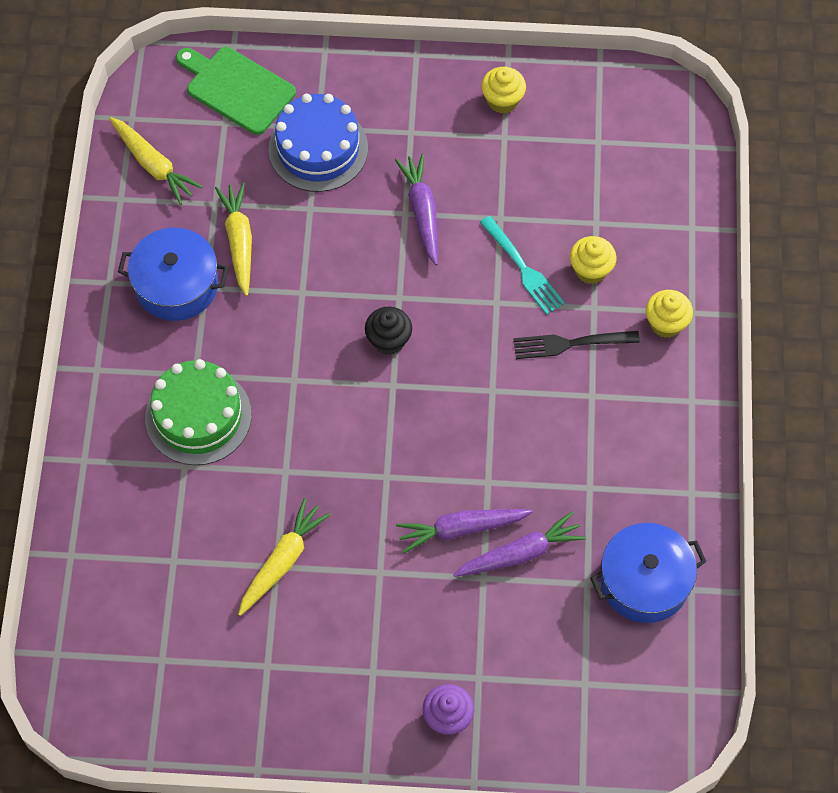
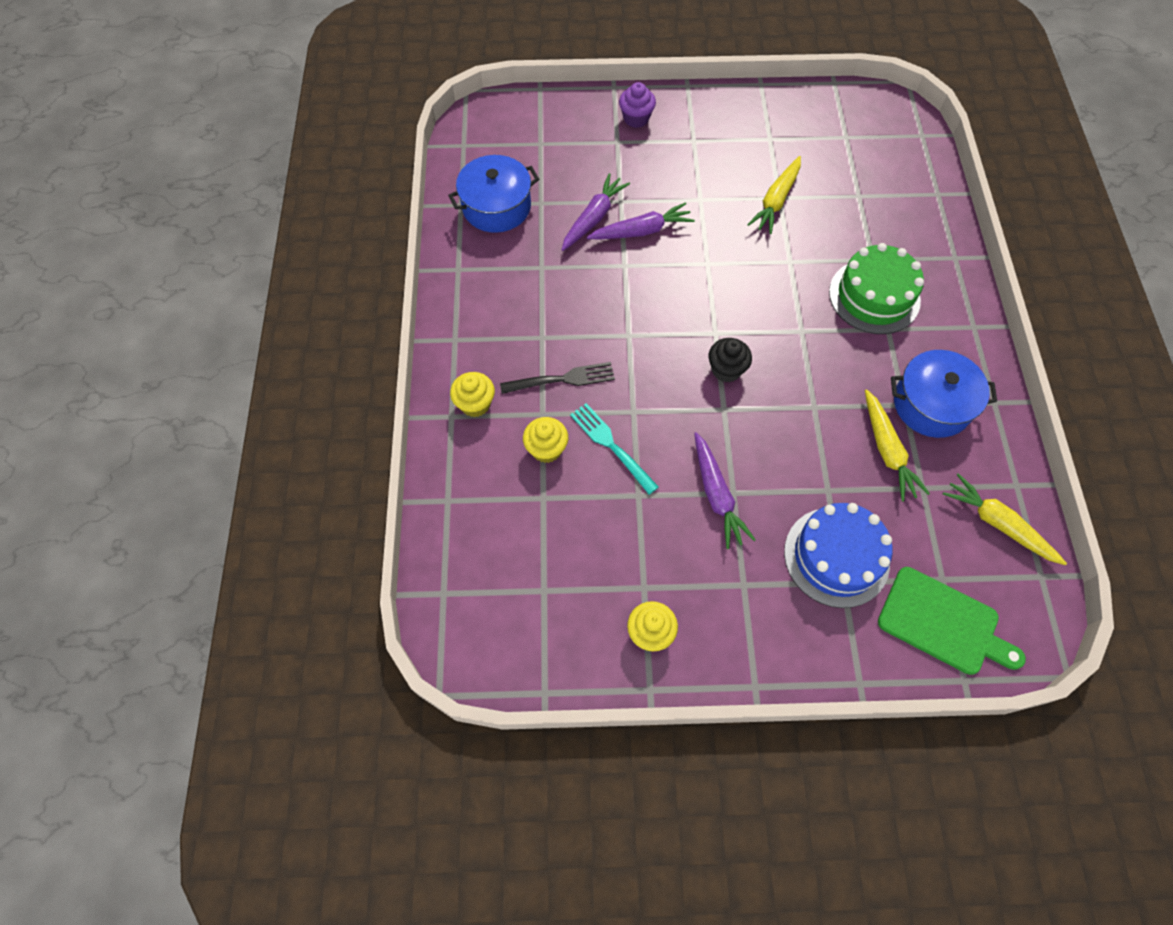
camera: 175 degrees right, 0 degrees up
(520, 553) = (593, 218): purple carrot -> purple carrot turned 150 degrees clockwise

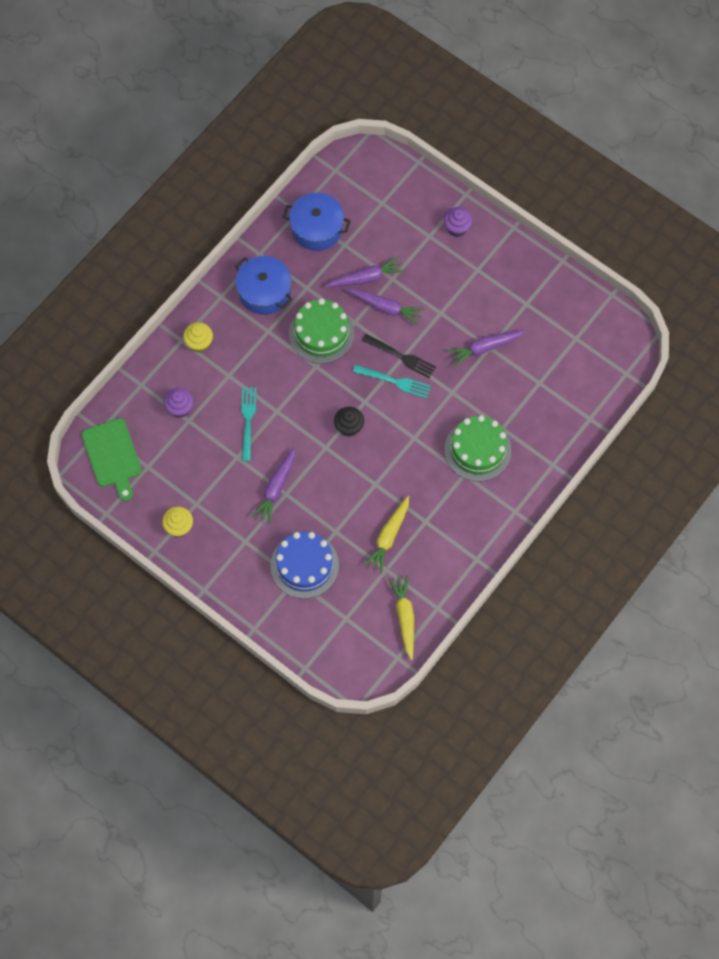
camera: 40 degrees right, 5 degrees up
(519, 491) = (180, 408): none -> purple cupcake
(546, 449) = (213, 396): yellow cupcake -> none
(561, 379) = (256, 364): black fork -> black fork (400, 356)
(602, 300) = (321, 333): none -> green cake
(724, 292) = (394, 381): none -> turquoise fork
(776, 201) = (485, 348): yellow carrot -> purple carrot
(931, 404) = (440, 533): blue pot -> blue pot (264, 291)
(943, 623) = (323, 637): green cutting board -> green cutting board (112, 456)

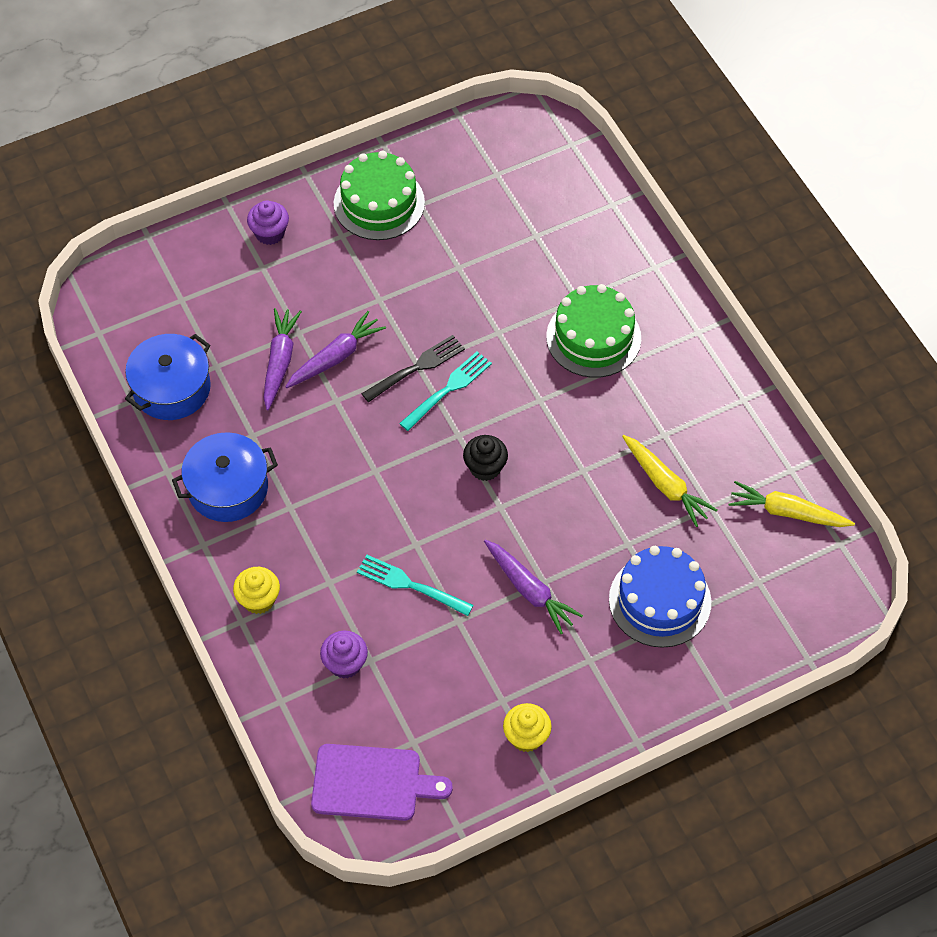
camera: 65 degrees left, 10 degrees down
(112, 456) = (372, 783): green cutting board -> purple cutting board
(321, 333) = (331, 445): green cake -> green cake (379, 203)
(485, 348) = (456, 272): purple carrot -> none

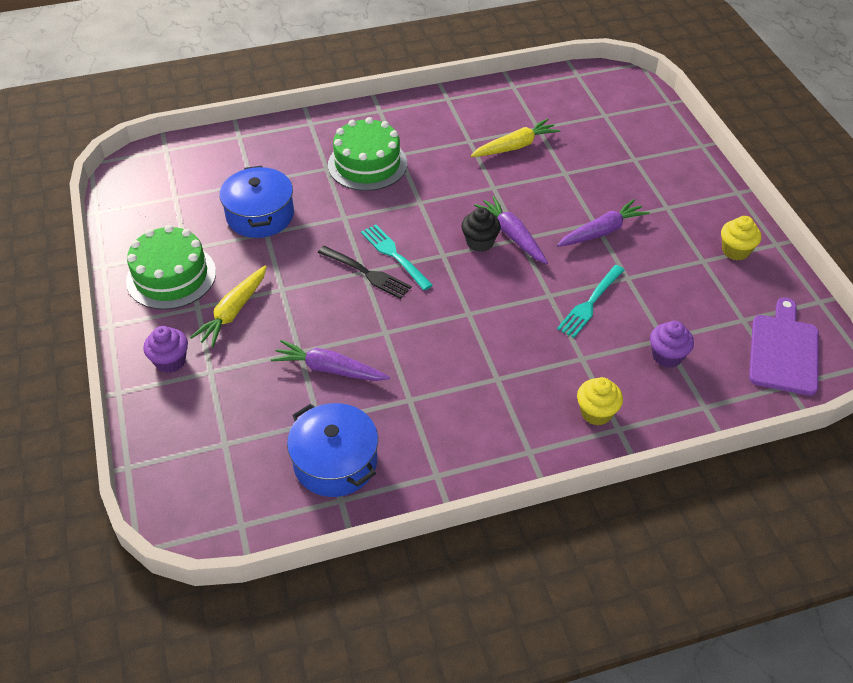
camera: 80 degrees left, 10 degrees down
(228, 488) = (467, 425): blue pot -> blue pot (260, 215)
(335, 357) = (337, 327): purple carrot -> purple carrot (512, 235)
(416, 368) = (366, 273): black fork -> black fork turned 150 degrees clockwise
(660, 601) = (617, 164): blue cake -> none
(787, 512) = (548, 93): yellow carrot -> yellow carrot (233, 312)

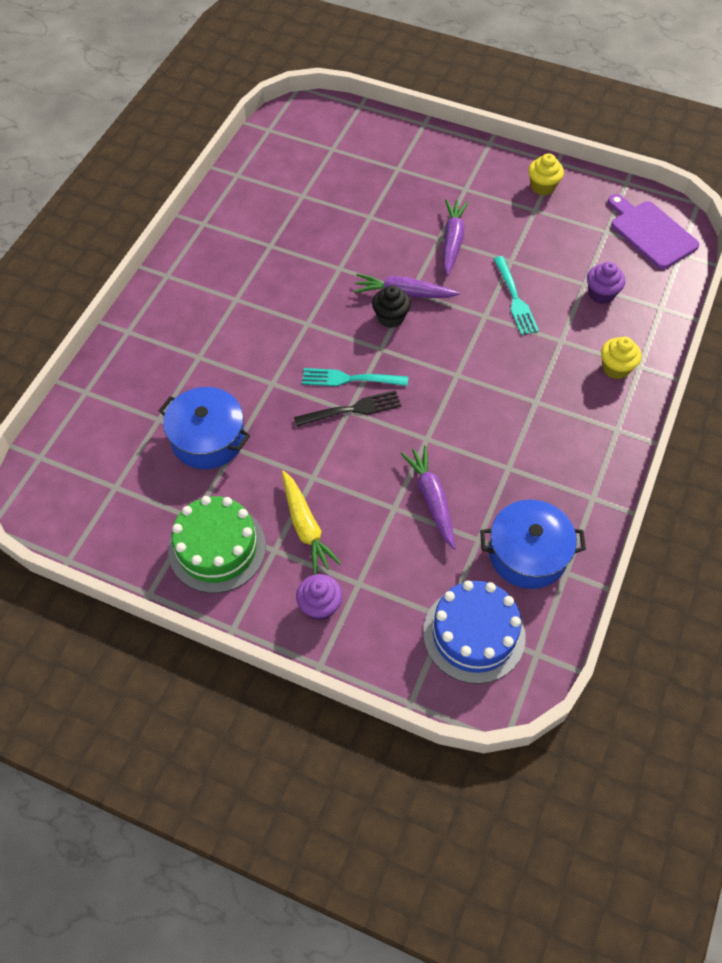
camera: 50 degrees left, 10 degrees up
(224, 471) = (474, 634): none -> blue cake
(329, 369) = (432, 499): purple carrot -> purple carrot turned 105 degrees clockwise
(367, 164) = (225, 327): green cake -> none
(515, 146) = (308, 223): yellow carrot -> none

